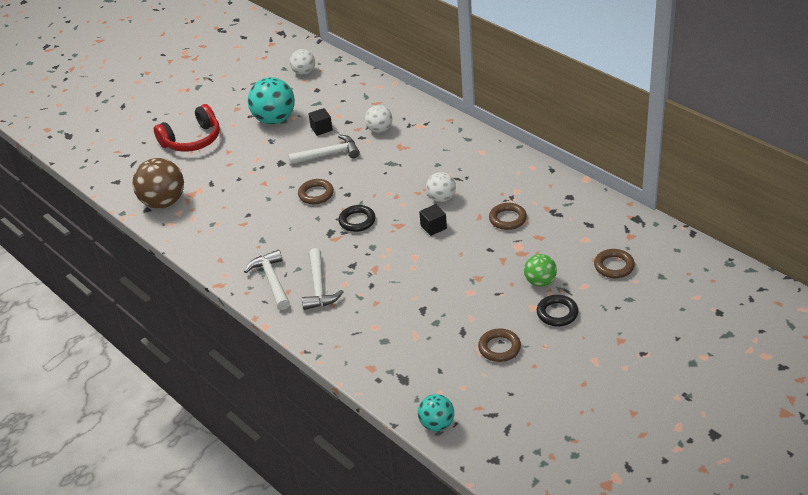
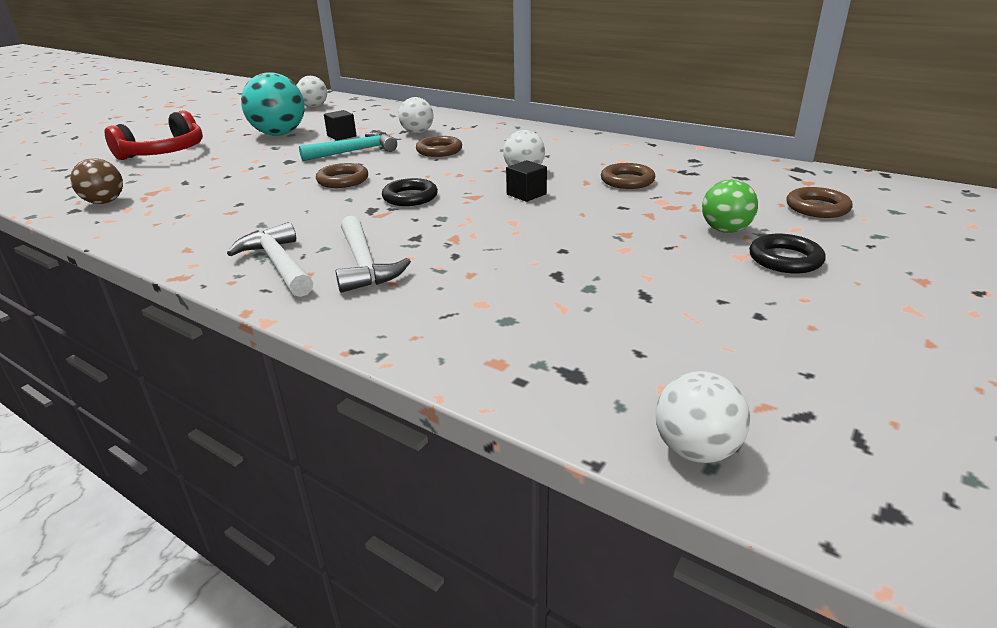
camera: 15 degrees left, 10 degrees down
(163, 202) = (104, 202): brown ball -> brown ball, size x0.58
(328, 154) = (355, 151): white hammer -> turquoise hammer
(437, 424) = (695, 450): turquoise ball -> white ball
(499, 348) = (727, 309): brown ring -> brown ring (439, 150)

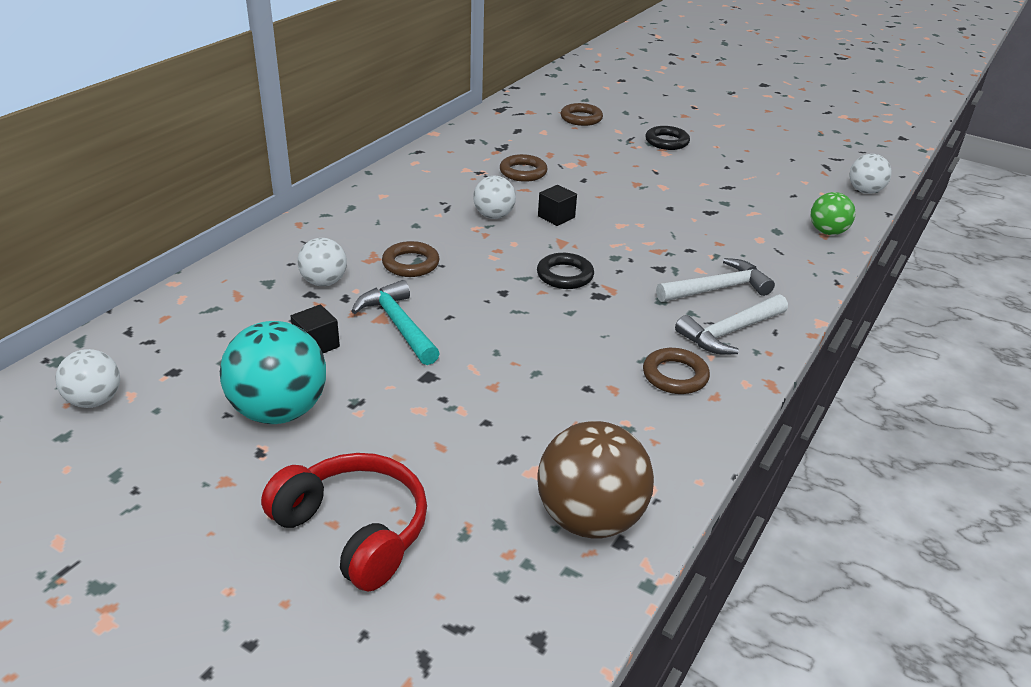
camera: 95 degrees left, 5 degrees up
(104, 202) = (590, 519): brown ball -> brown ball, size x1.73
(343, 180) = (511, 322): brown ring -> brown ring (675, 375)
(725, 230) = (624, 151): green ball -> green ball (827, 232)

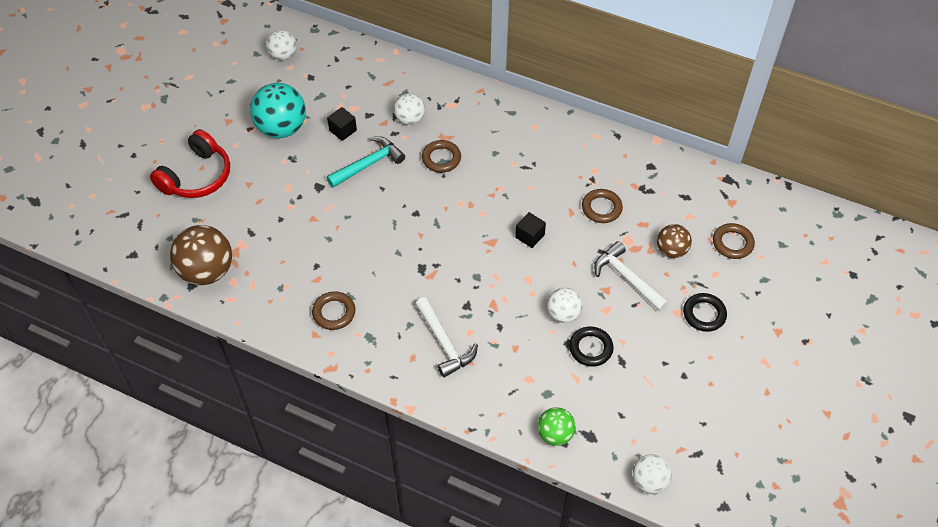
camera: 85 degrees right, 20 degrees up
(494, 216) = (521, 196): white ball -> white ball (563, 314)
(565, 275) = (444, 246): black ring -> black ring (590, 348)
(587, 145) = (671, 250): none -> brown ball
(730, 332) = (388, 347): white hammer -> white hammer (627, 278)

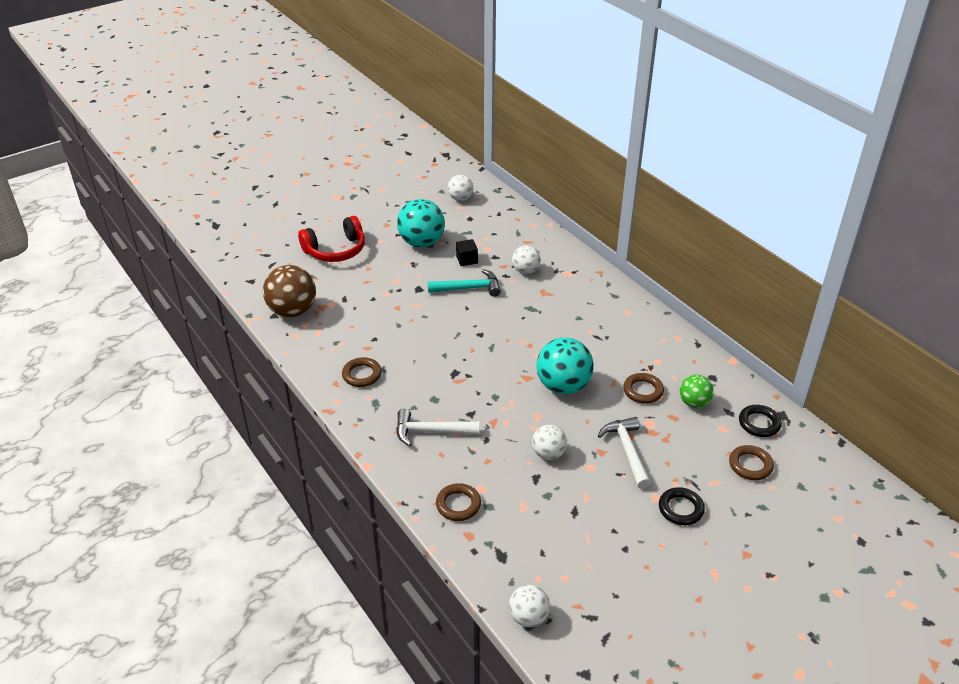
camera: 30 degrees right, 15 degrees down
(441, 158) = (530, 305): brown ring -> brown ring (458, 505)
(444, 343) = (431, 431): white hammer -> white hammer turned 90 degrees clockwise
(530, 236) = (563, 386): black cube -> turquoise ball
(555, 434) = (471, 540): green ball -> green ball (694, 403)
(590, 348) = (553, 489): black ring -> black ring (759, 423)
(671, 250) = (685, 447): brown ball -> none

